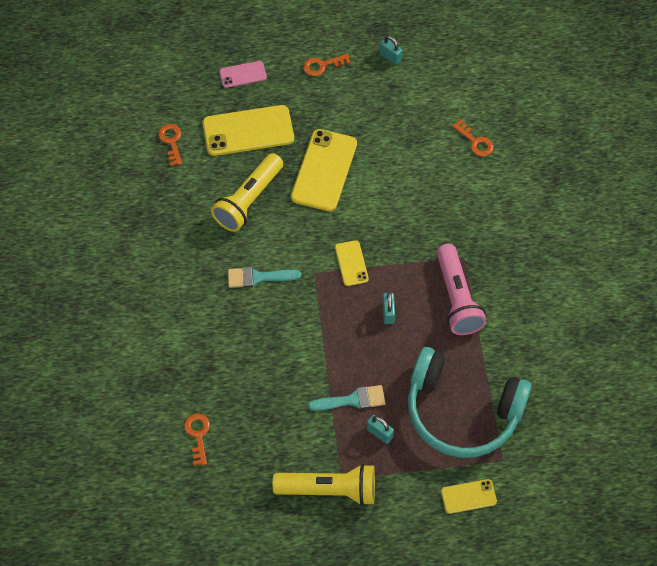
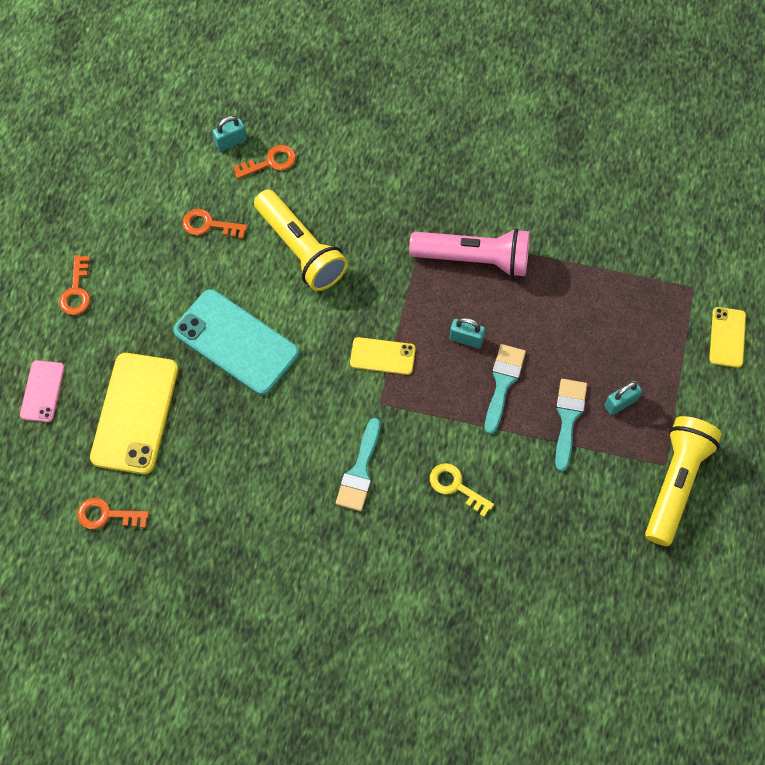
camera: 70 degrees left, 5 degrees up
(198, 435) = (556, 614): orange key -> orange key (209, 225)
(248, 200) = (241, 446): yellow flashlight -> yellow flashlight (300, 250)
(269, 341) = (456, 487): none -> yellow key
(324, 170) = (236, 342): yellow phone -> turquoise phone
(363, 348) = (503, 383): none -> turquoise brush
(390, 57) = (103, 209): turquoise padlock -> turquoise padlock (231, 142)
(462, 411) = (621, 306): turquoise headphones -> none

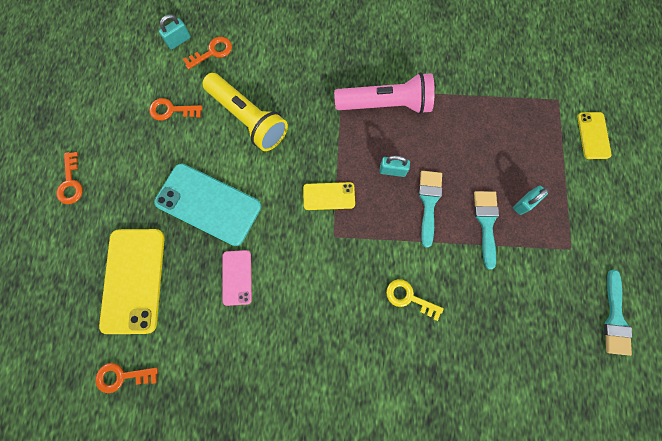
camera: 10 degrees left, 10 degrees up
(42, 391) = (53, 274): pink phone -> pink phone (237, 277)
(360, 471) = (328, 298): turquoise brush -> turquoise brush (615, 318)
(676, 483) = (583, 263): yellow flashlight -> none

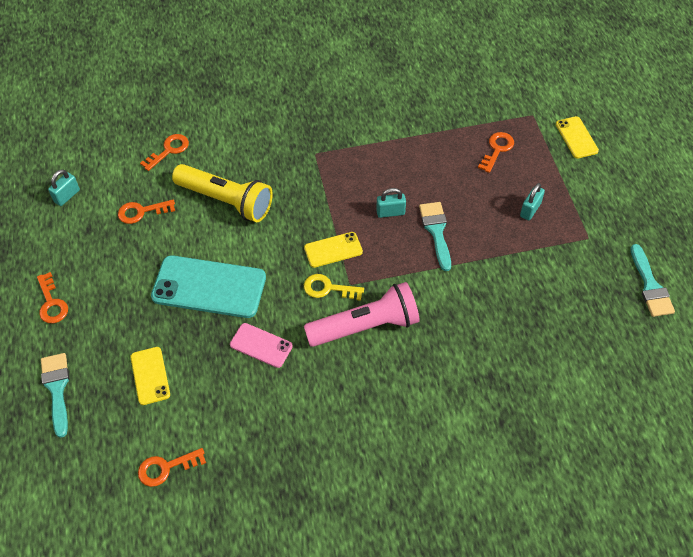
camera: 15 degrees left, 20 degrees down
(133, 280) = (150, 376): yellow phone -> yellow phone, size x0.52
(179, 41) = (129, 148): turquoise padlock -> turquoise padlock (67, 196)
(237, 277) = (261, 345): pink phone -> pink phone turned 45 degrees counterclockwise
(386, 104) = (364, 156): pink flashlight -> pink flashlight (366, 326)
(409, 298) = (444, 319): yellow key -> yellow key (328, 288)
(486, 223) = (499, 235): turquoise brush -> turquoise brush (57, 389)
(512, 129) = (497, 149): none -> orange key

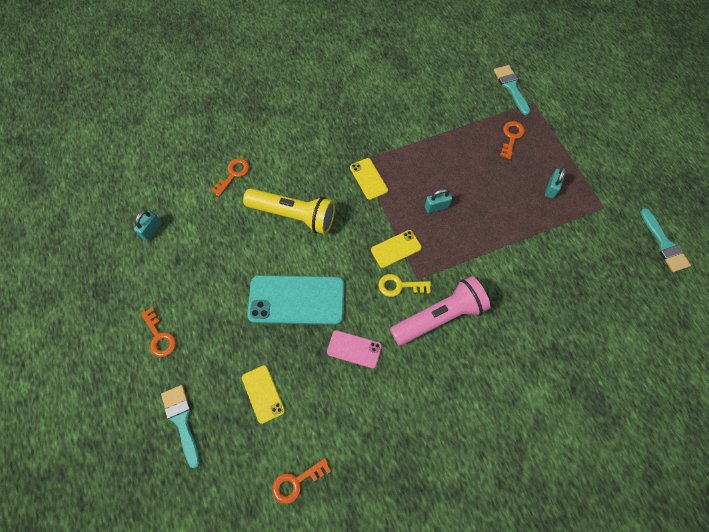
camera: 10 degrees left, 10 degrees up
(141, 212) = (221, 236): orange key -> none
(436, 231) = (478, 219): turquoise brush -> turquoise brush (511, 87)
(576, 137) = (573, 118): yellow phone -> yellow phone (368, 179)

